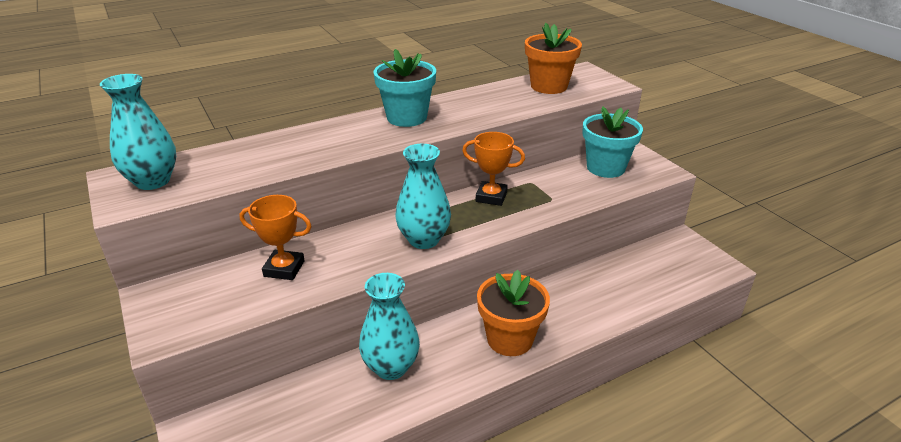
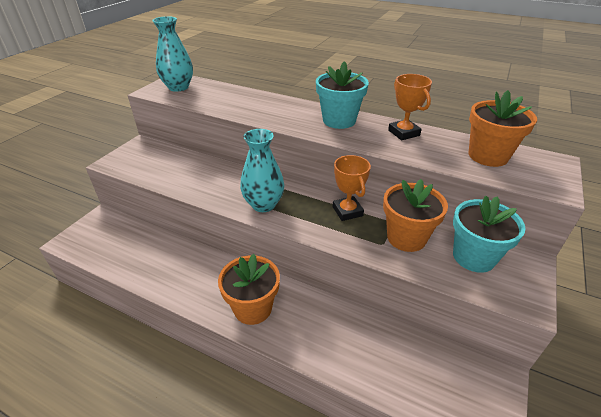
camera: 55 degrees right, 5 degrees up
(284, 268) = (189, 169): orange trophy -> orange trophy (404, 133)
(391, 367) = (186, 262): turquoise vase -> none
(556, 185) = (406, 238): none -> orange flower pot

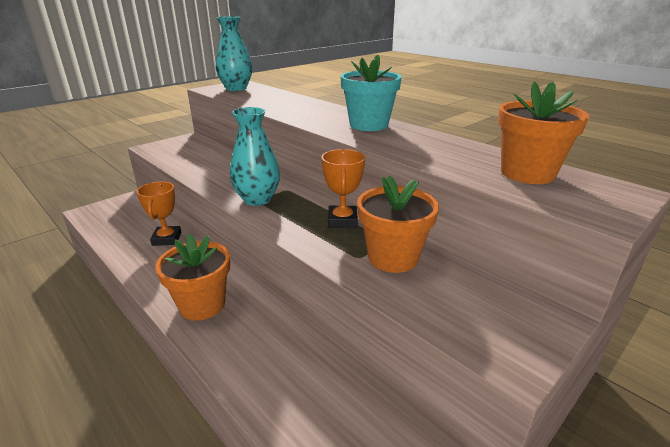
camera: 20 degrees right, 10 degrees down
(404, 133) = (434, 142): orange trophy -> orange trophy (167, 239)
(473, 257) = (469, 295): turquoise flower pot -> none

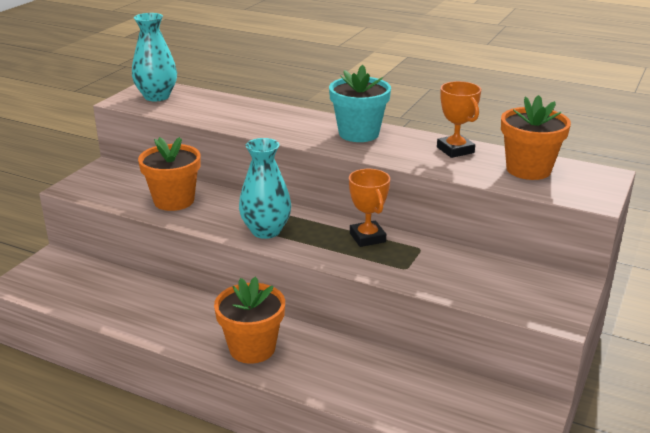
camera: 20 degrees left, 0 degrees up
(167, 239) = (151, 294): orange trophy -> orange trophy (455, 150)
(393, 257) = (434, 262): orange flower pot -> orange flower pot (174, 201)

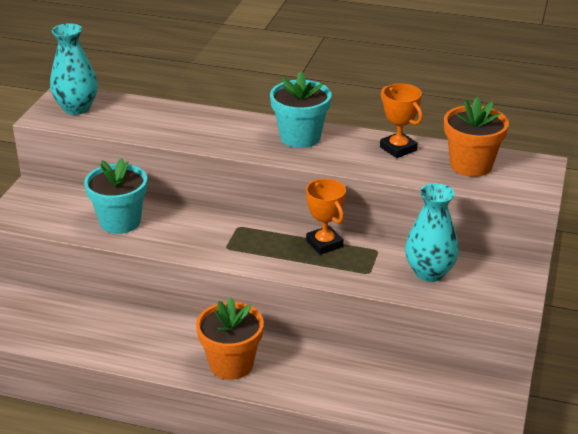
camera: 10 degrees left, 5 degrees up
(174, 201) = (120, 222): orange flower pot -> turquoise flower pot
(266, 231) = (224, 246): turquoise vase -> turquoise vase (429, 273)

